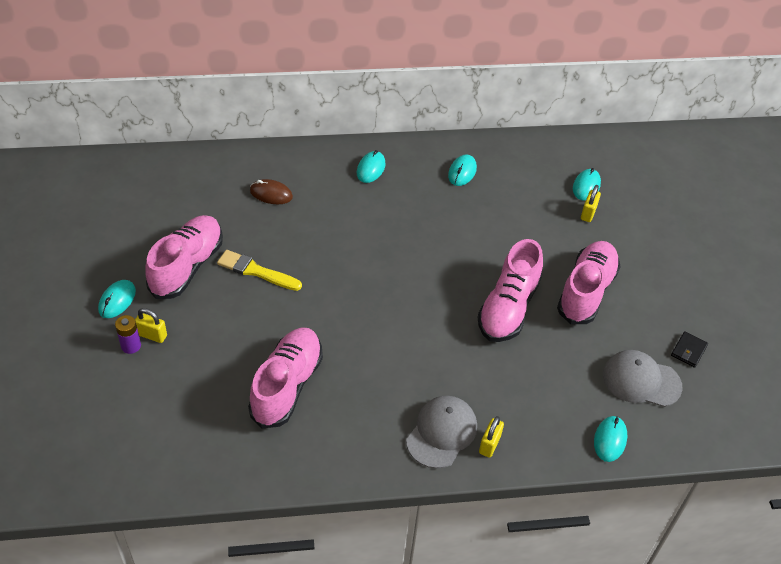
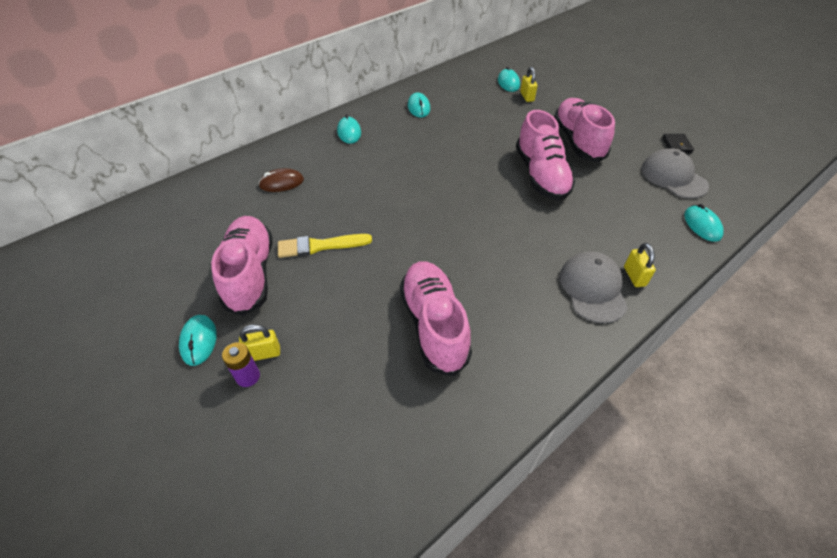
camera: 30 degrees left, 0 degrees up
(641, 380) = (673, 177): grey cap -> grey cap turned 75 degrees clockwise

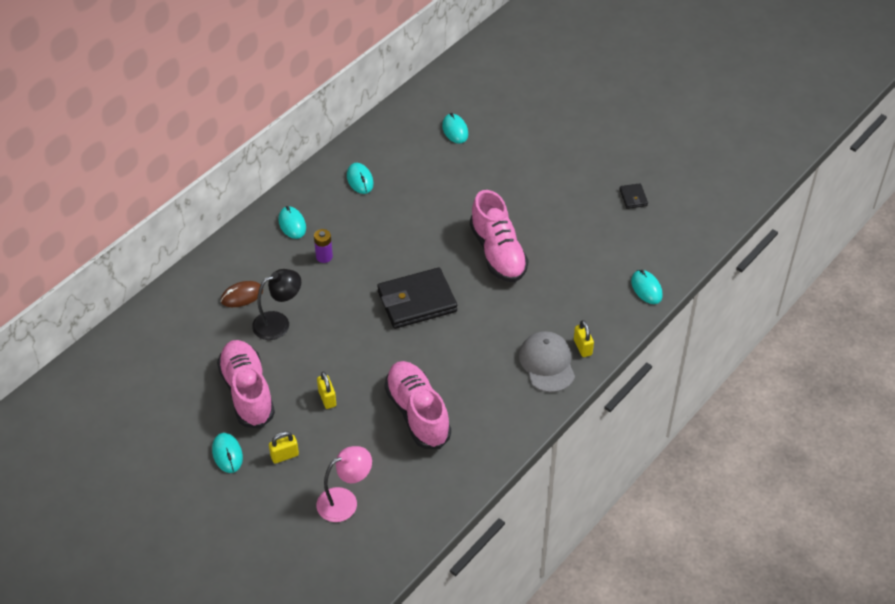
camera: 10 degrees left, 0 degrees up
(248, 376) = (279, 474): purple battery -> purple battery (324, 257)
(308, 211) = (278, 323): none -> black lamp
(318, 428) = (345, 501): none -> pink lamp
(320, 246) = (301, 357): yellow brush -> none
(453, 208) = (417, 301): none -> black wallet
(527, 97) = (477, 149): yellow padlock -> yellow padlock (327, 398)
(578, 141) = (533, 205): pink shoe -> none
(673, 177) = (626, 238): grey cap -> none

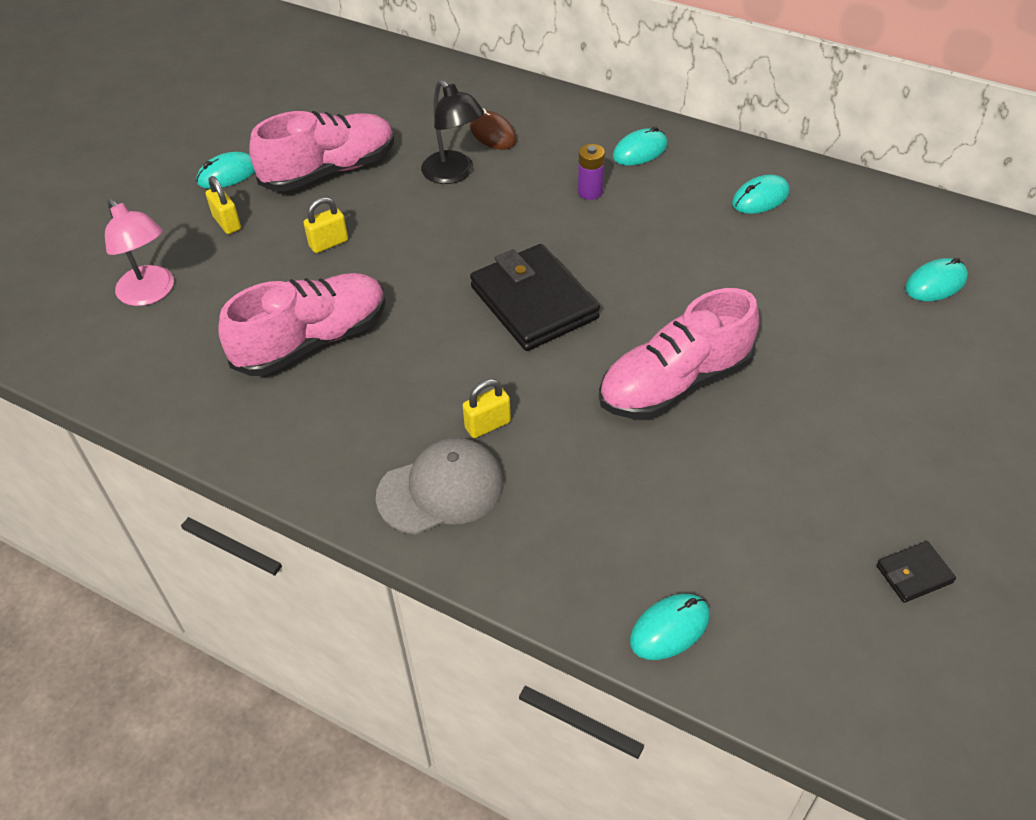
camera: 80 degrees right, 0 degrees up
(582, 347) = (489, 538): yellow padlock -> yellow padlock (487, 425)

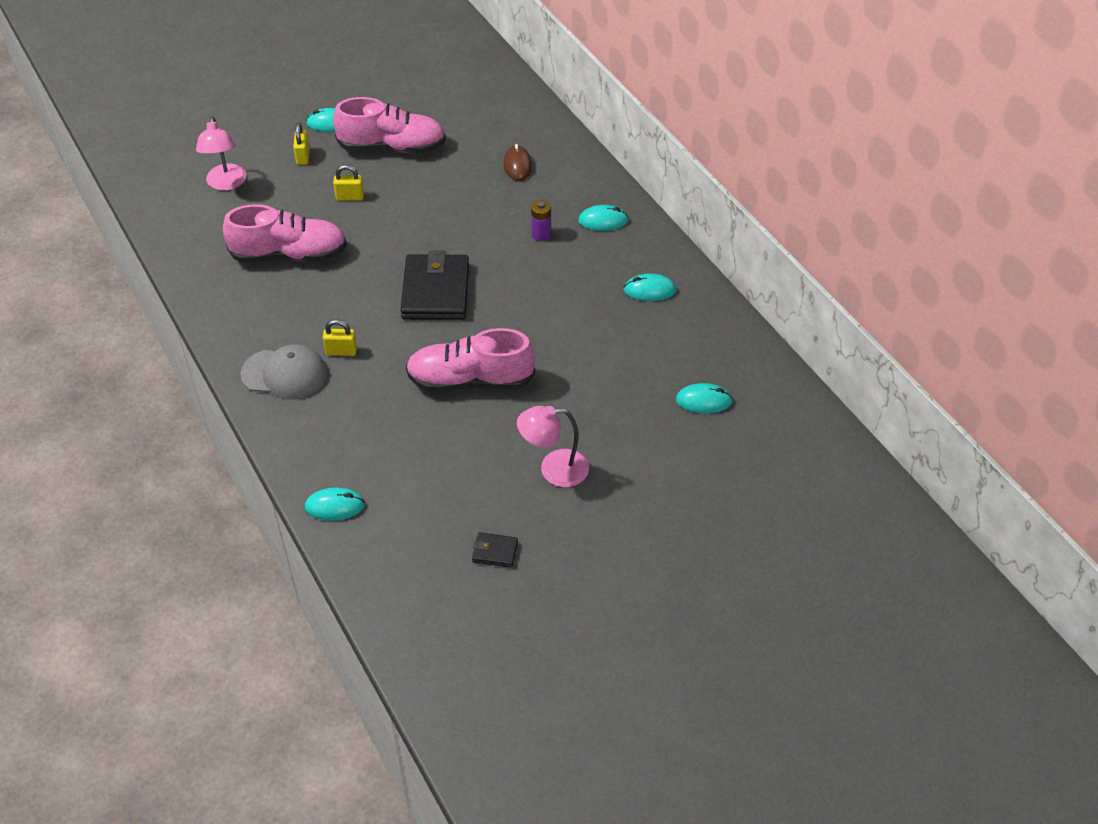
camera: 30 degrees right, 0 degrees up
(454, 174) = (466, 183): black lamp -> none
(871, 437) = (553, 469): none -> pink lamp

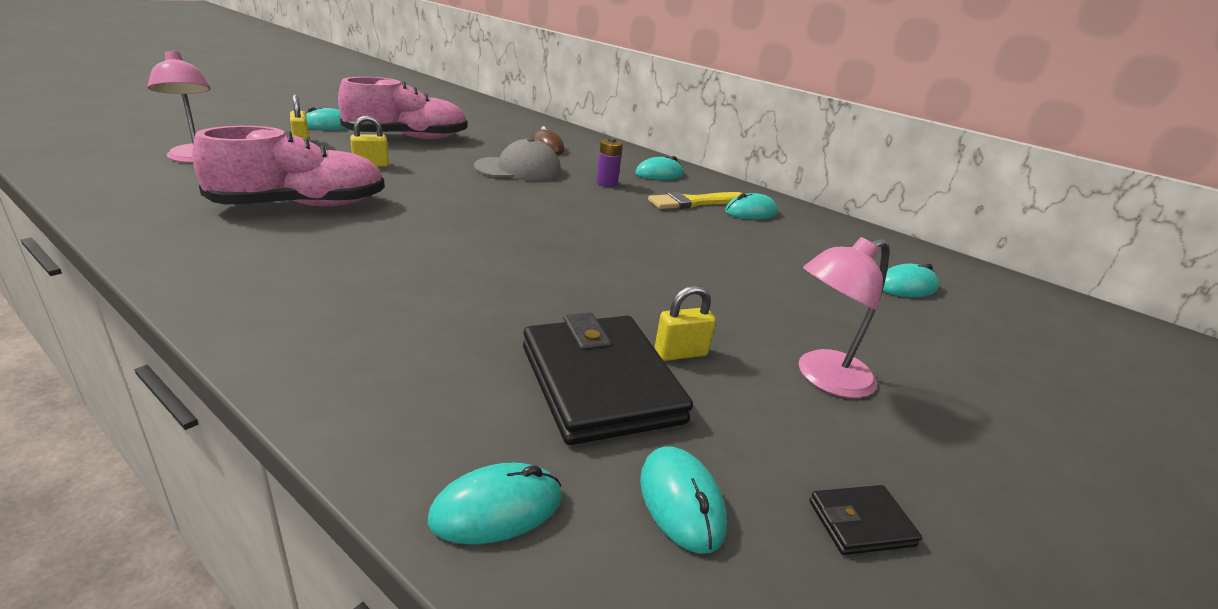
camera: 25 degrees left, 20 degrees down
(284, 374) = (322, 318): grey cap -> grey cap (518, 169)
(341, 351) = (413, 284): yellow padlock -> yellow padlock (680, 353)
(417, 522) = (681, 502): none -> turquoise mouse
(436, 291) = (518, 224): black wallet -> black wallet (600, 384)
(470, 381) = (623, 296): pink shoe -> none
(605, 271) = (694, 202): none -> yellow brush

